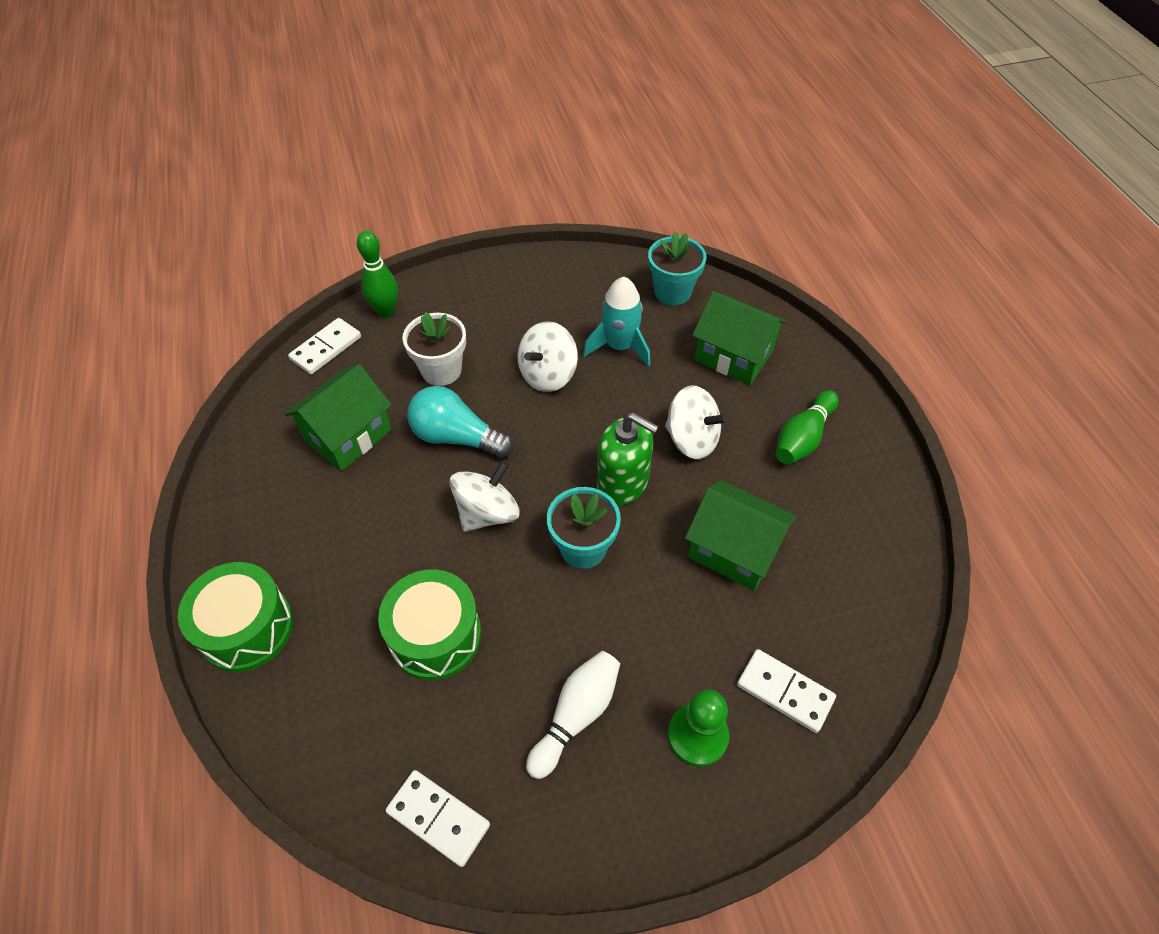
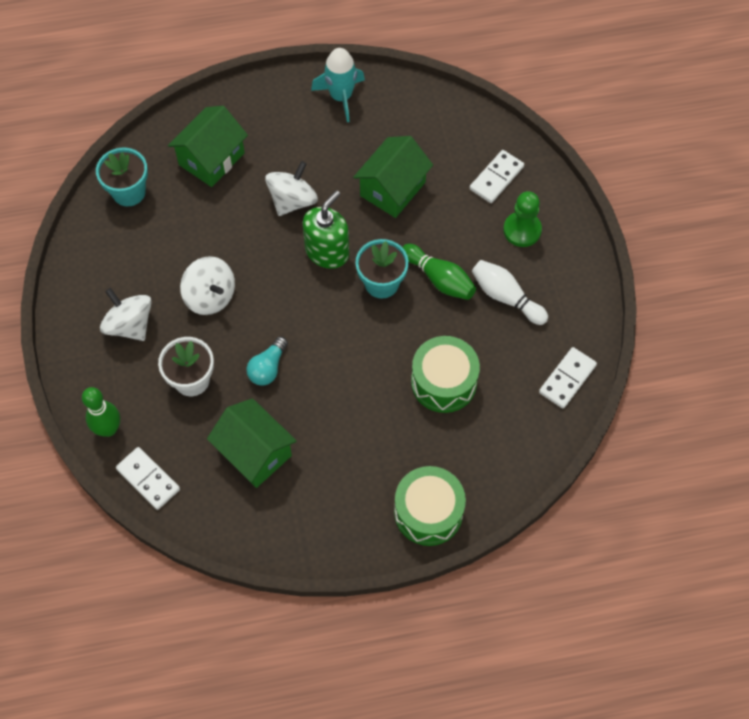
camera: 85 degrees left, 10 degrees up
(456, 437) = (268, 368): turquoise light bulb -> turquoise light bulb, size x0.66
(487, 513) = (344, 346): white spinning top -> white spinning top (130, 325)
(619, 346) = (187, 239): turquoise rocket -> turquoise rocket (341, 96)
(803, 438) = (301, 128): green bowling pin -> green bowling pin (439, 279)

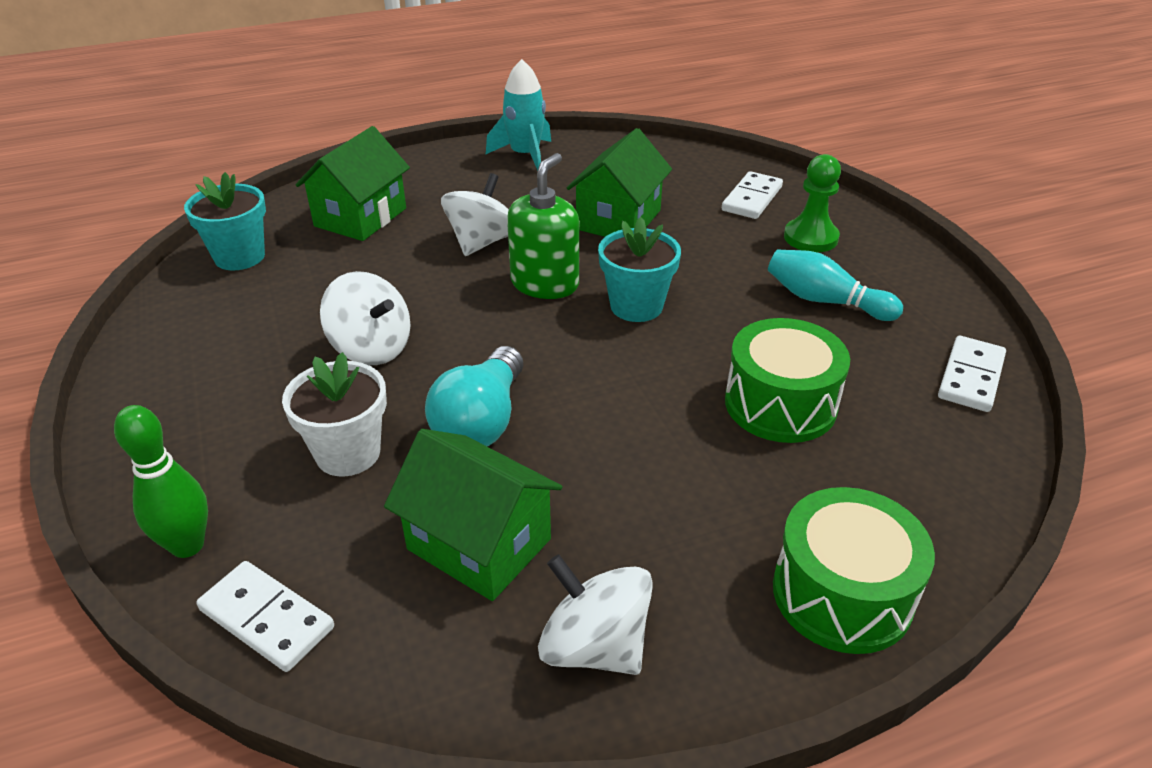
camera: 10 degrees left, 25 degrees down
(130, 325) = (236, 396): white spinning top -> white spinning top (594, 646)
(268, 368) = (481, 421): turquoise light bulb -> turquoise light bulb, size x1.53
(439, 279) = (719, 293): green bowling pin -> none
(506, 297) = (825, 301): white bowling pin -> turquoise bowling pin

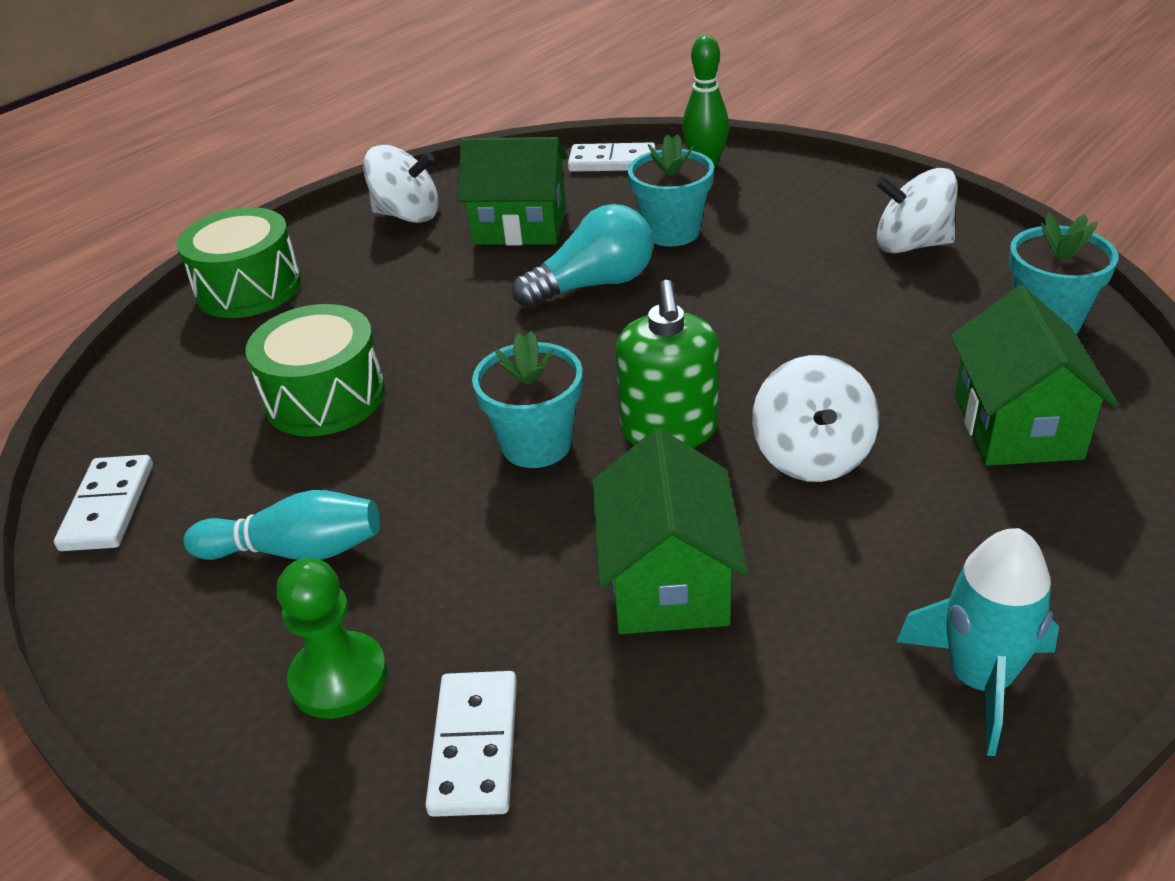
camera: 155 degrees right, 0 degrees up
(348, 453) = (672, 232): white flower pot -> turquoise flower pot
(371, 348) = (762, 297): white spinning top -> white spinning top (911, 245)
(481, 421) = (593, 285): turquoise light bulb -> turquoise light bulb turned 75 degrees clockwise

